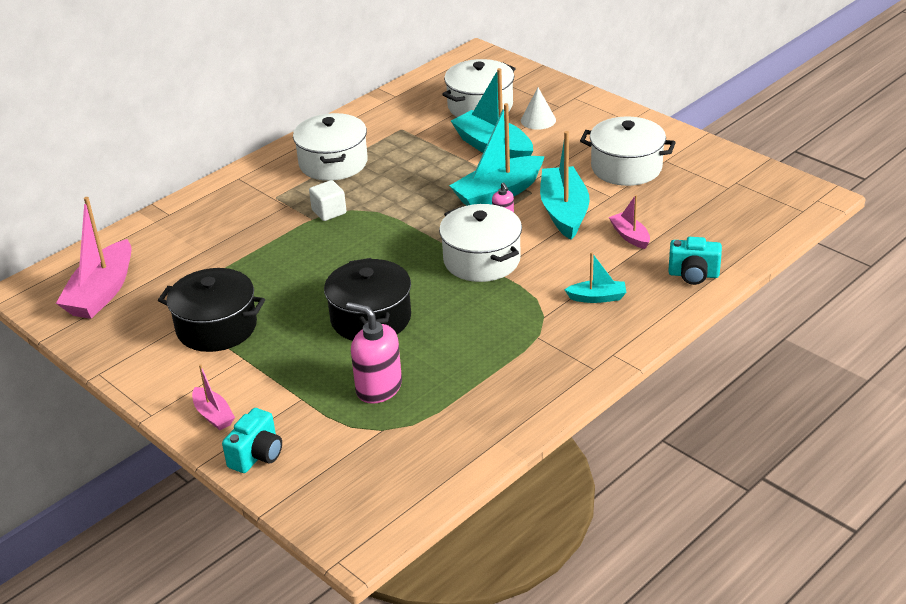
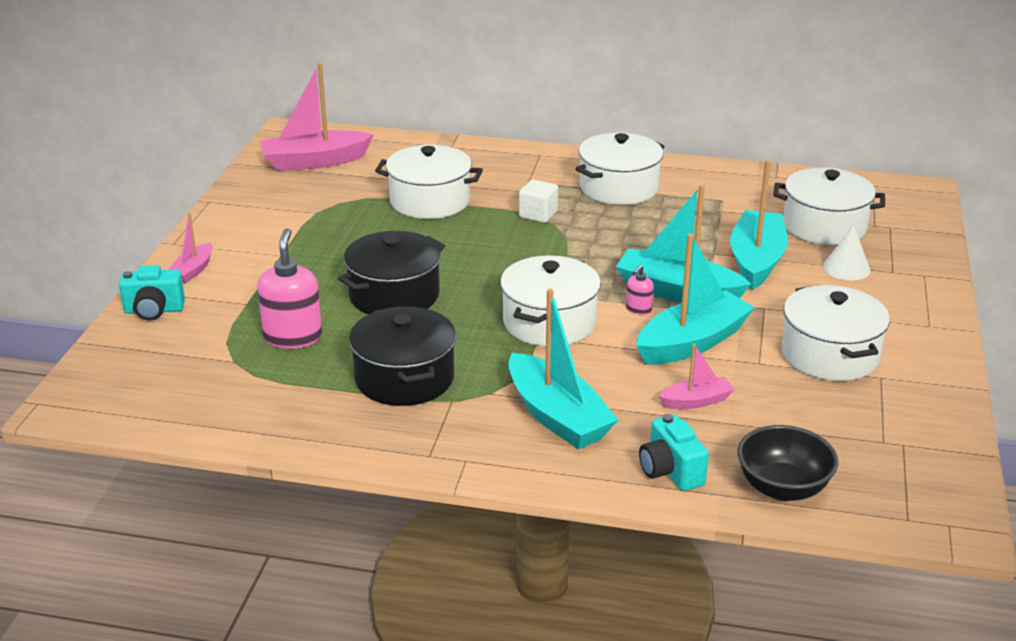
camera: 55 degrees right, 5 degrees down
(216, 327) = (313, 227): black pot -> black pot (404, 378)
(247, 254) = (430, 201): none -> white pot
(597, 297) = (557, 416): turquoise boat -> turquoise boat, size x1.94
(630, 236) = (696, 401): pink boat -> pink boat turned 45 degrees clockwise
(742, 240) = (782, 488): none -> black bowl

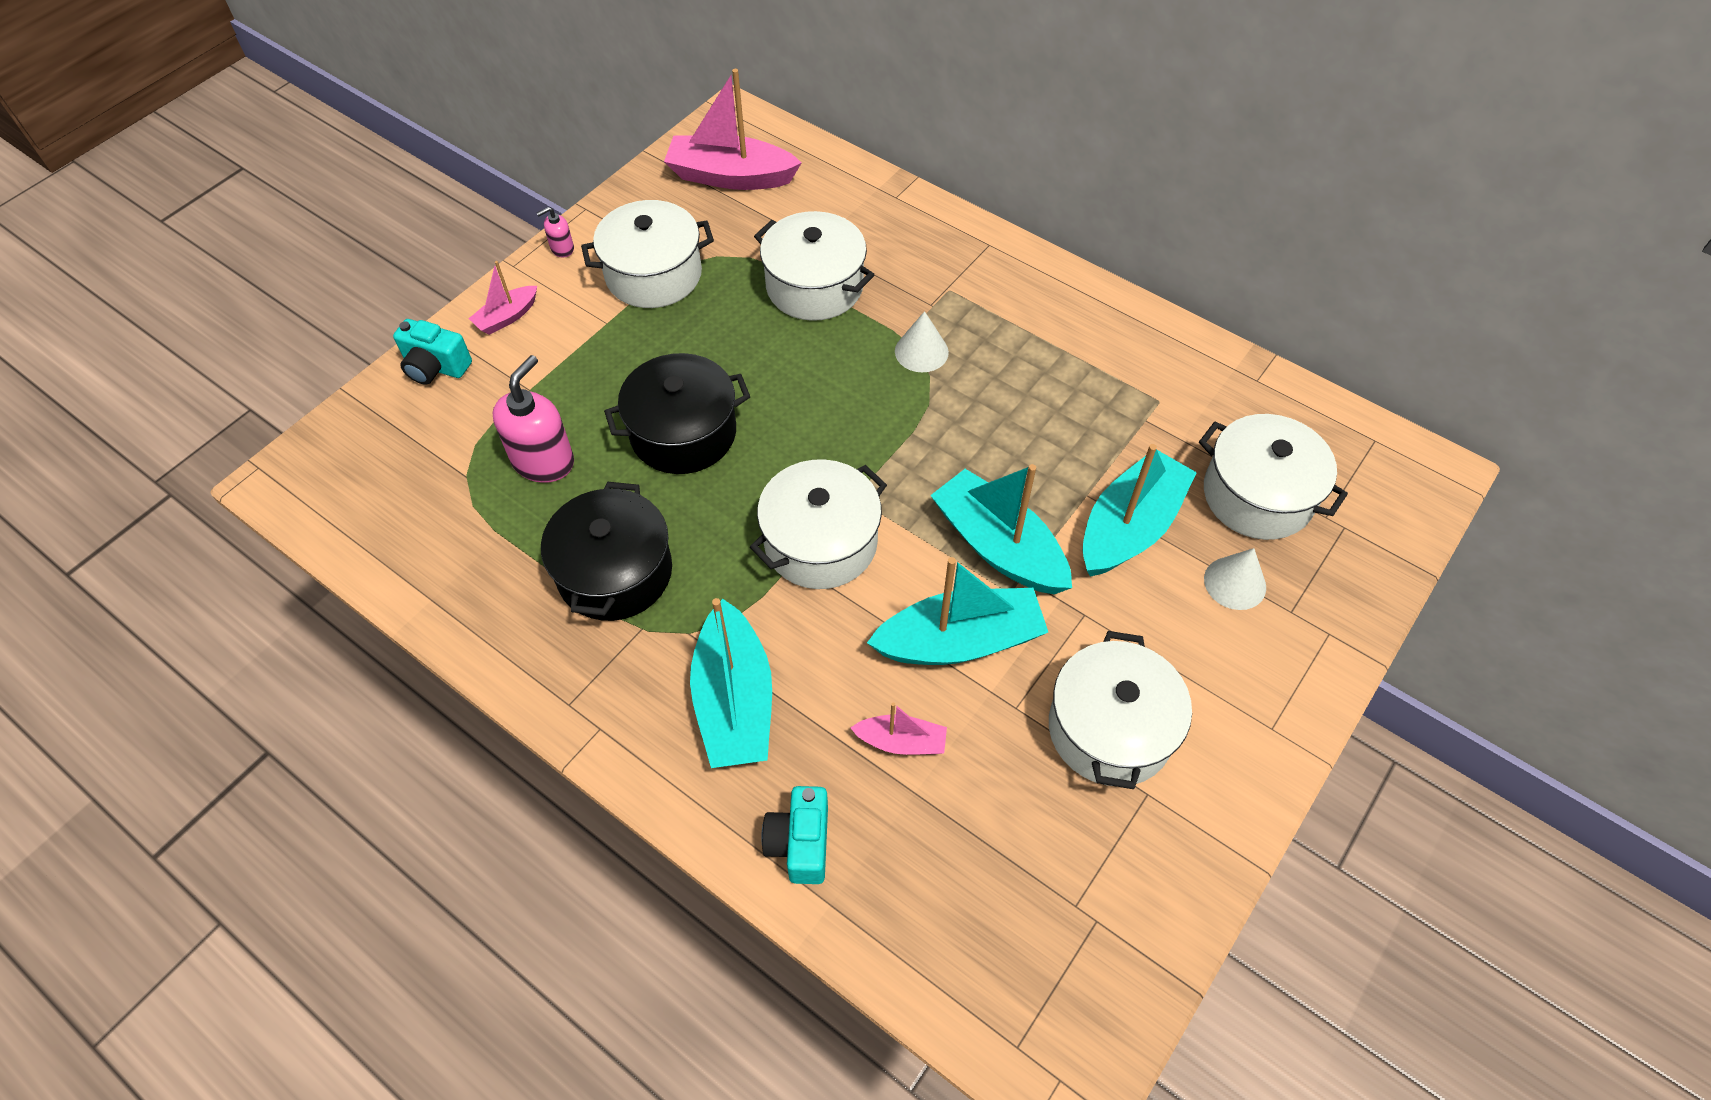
camera: 25 degrees right, 25 degrees up
(538, 214) = (921, 351): white cube -> white cone
(619, 188) = (1045, 336): white pot -> white pot (653, 274)
(638, 309) = (934, 559): pink soap dispenser -> pink soap dispenser (562, 249)
(782, 488) = (906, 928): black bowl -> none

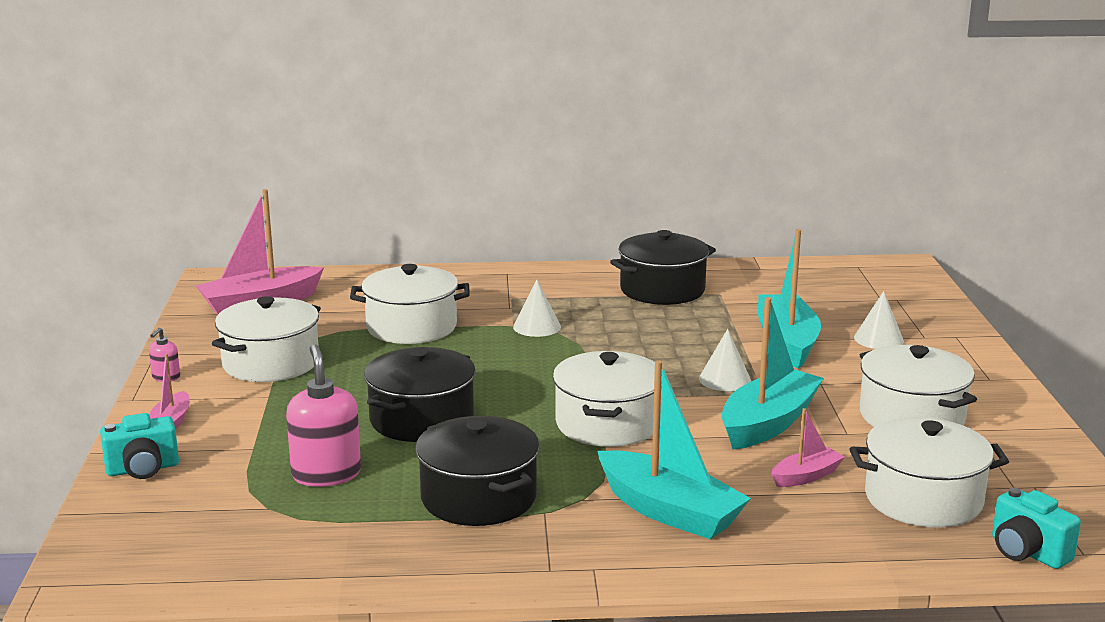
camera: 40 degrees left, 35 degrees down
(800, 843) = (820, 546): turquoise camera -> turquoise camera (1027, 552)
(998, 546) = (724, 379): turquoise boat -> white cone
(1108, 360) = (662, 290): none -> black pot
(1257, 495) = (834, 305): white pot -> white pot (923, 499)

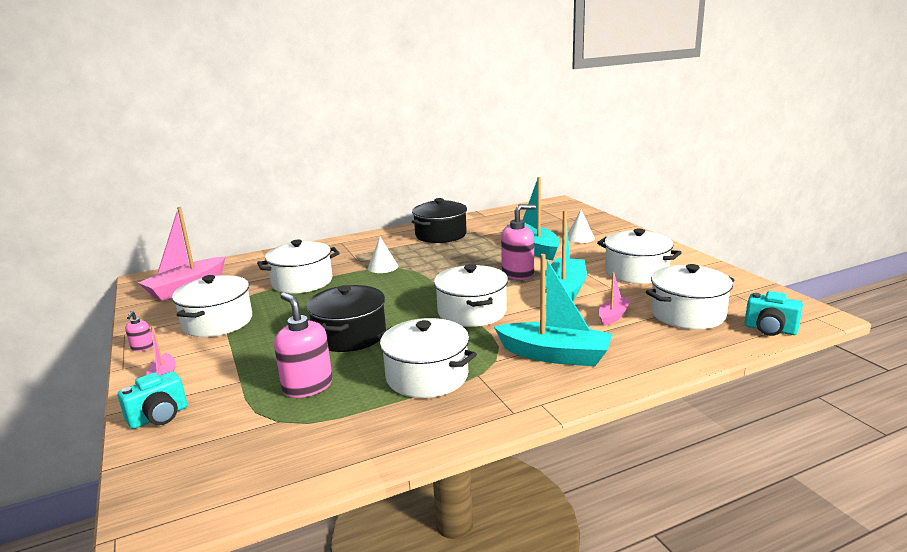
camera: 20 degrees left, 0 degrees up
(478, 498) = (427, 376): black pot -> white pot
(724, 379) = (518, 274): white cone -> pink soap dispenser

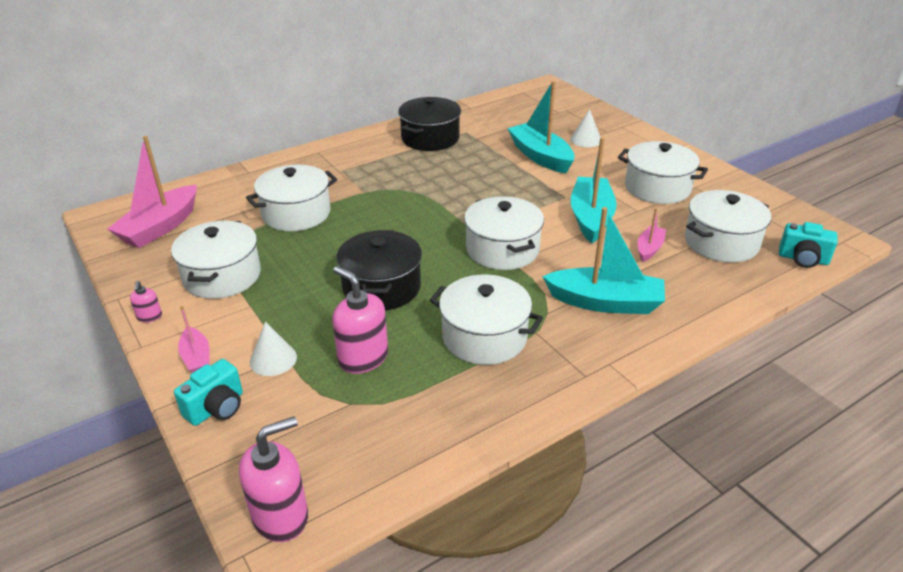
camera: 10 degrees left, 15 degrees up
(383, 267) = (381, 188): white cone -> white cone (273, 359)
(518, 274) = (534, 194): pink soap dispenser -> pink soap dispenser (281, 516)

